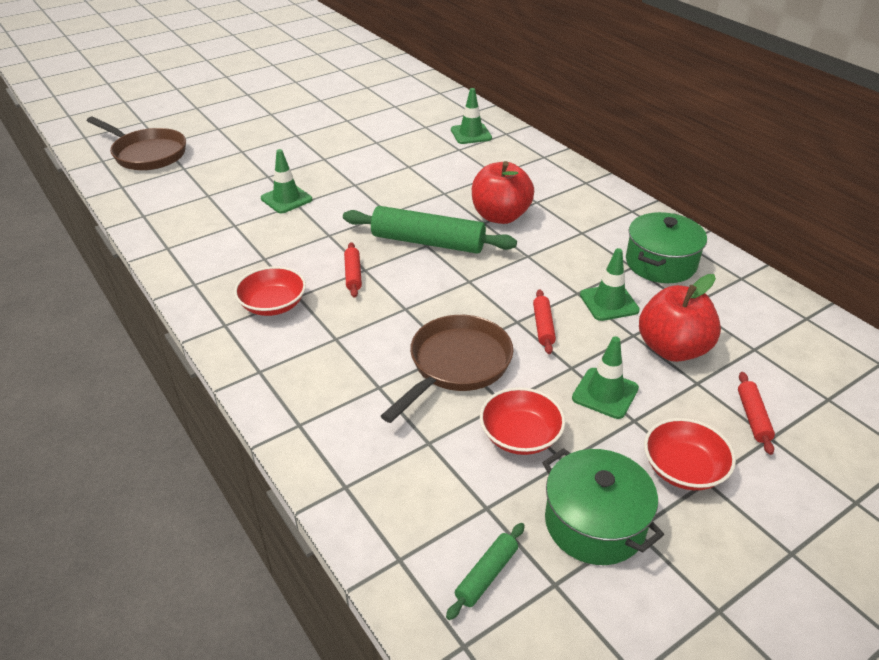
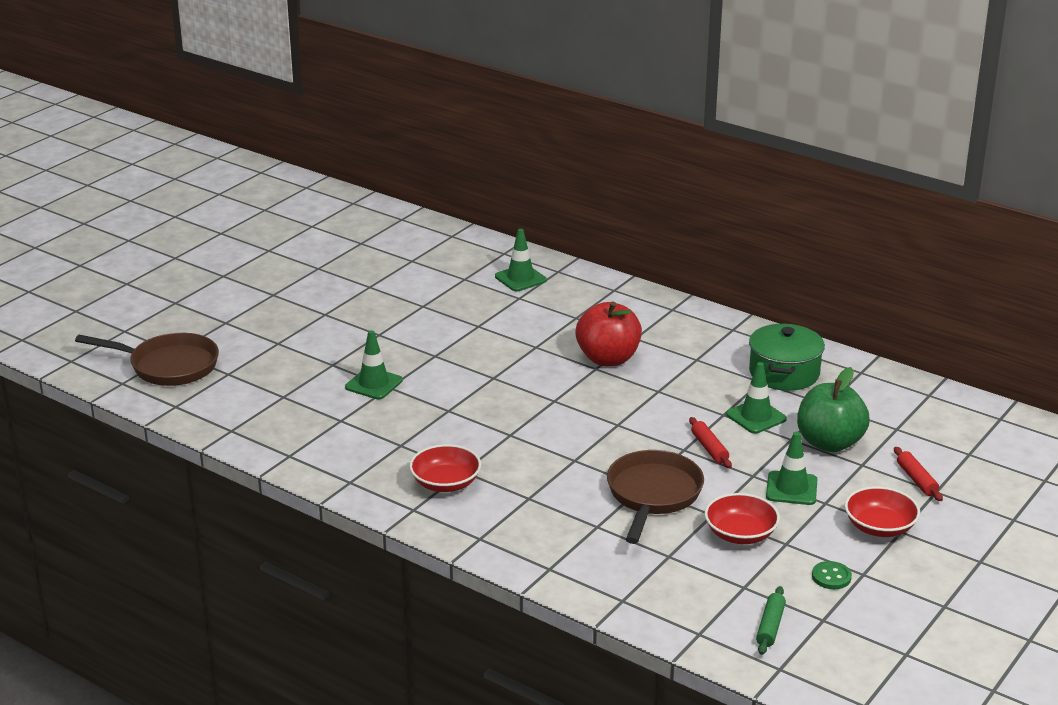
camera: 20 degrees left, 10 degrees down
(353, 275) = (502, 441): red rolling pin -> none
(428, 242) = (553, 397): green rolling pin -> none
(594, 523) = (831, 577): green pot -> green button
(672, 349) = (829, 443): red apple -> green apple

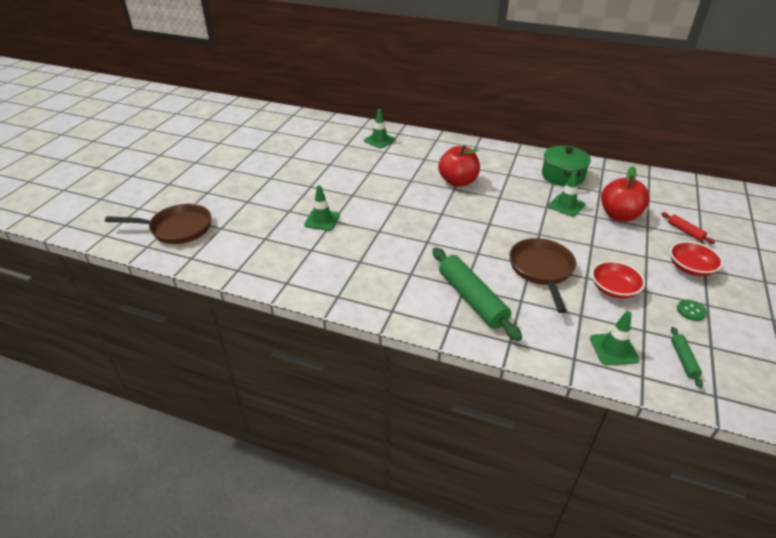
camera: 15 degrees left, 10 degrees up
(445, 483) = (404, 285): red bowl -> none
(529, 514) = (472, 299): none -> green rolling pin
(709, 448) = (554, 231): red rolling pin -> none
(791, 488) = (620, 250): green traffic cone -> green traffic cone (613, 349)
(829, 443) = (619, 215): green apple -> red apple

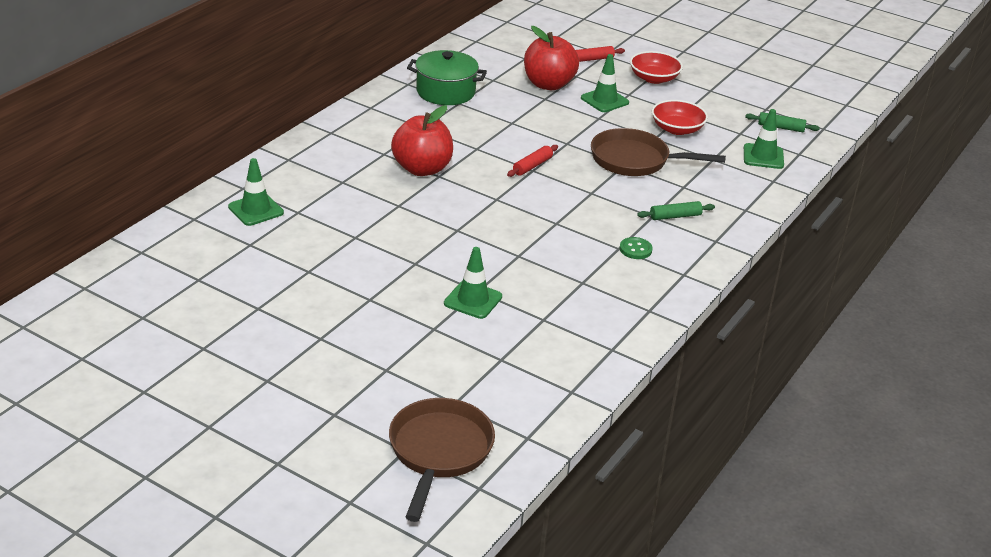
camera: 80 degrees left, 5 degrees down
(472, 299) = (675, 216): green rolling pin -> green rolling pin, size x0.47
(494, 222) = (532, 166): none -> red rolling pin
(566, 205) = (514, 109): green traffic cone -> green traffic cone (604, 100)
(691, 311) = (717, 101): green button -> green button (635, 249)

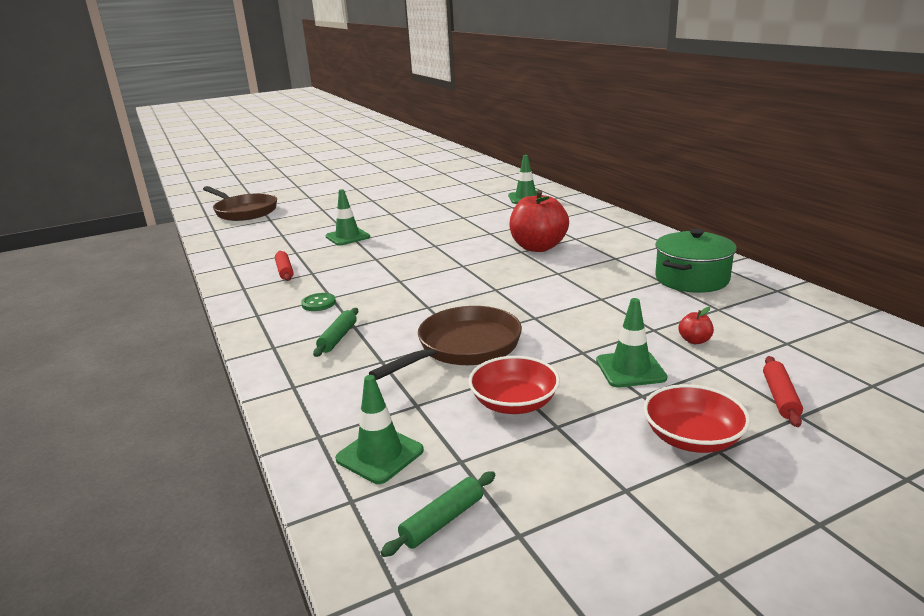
camera: 125 degrees right, 10 degrees down
(532, 166) = (503, 290): red rolling pin -> red rolling pin (285, 271)
(548, 84) = (694, 341): red apple -> red apple, size x0.41

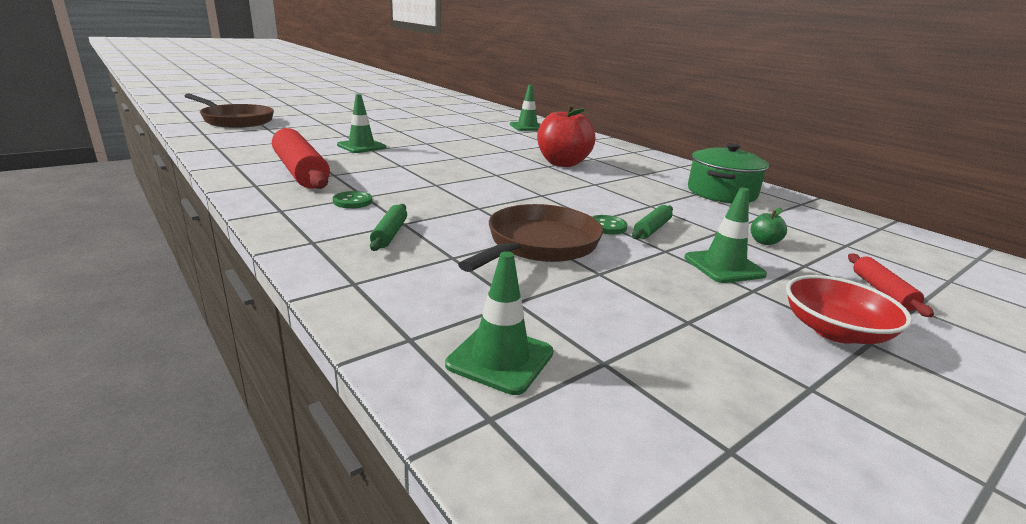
camera: 15 degrees left, 0 degrees up
(285, 271) = (301, 171): red rolling pin -> red rolling pin, size x2.13
(442, 521) = (625, 438): green rolling pin -> green rolling pin (652, 229)
(514, 403) = (627, 299): red bowl -> none
(540, 325) = (607, 226): none -> green button
(694, 341) = (764, 242): red apple -> green apple

